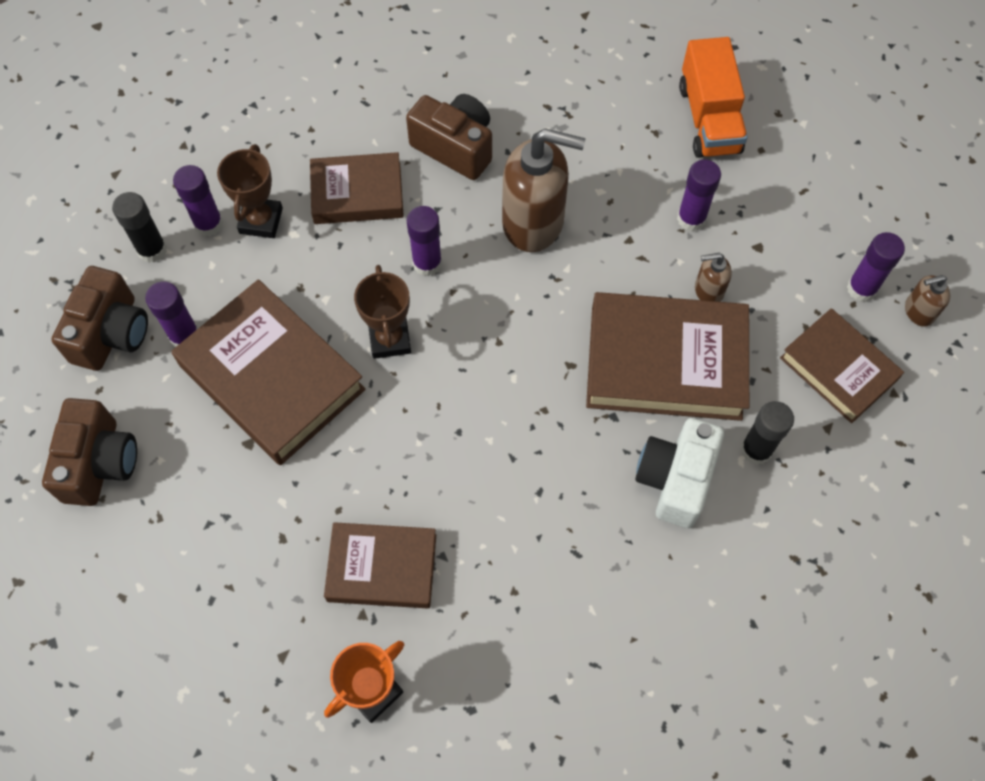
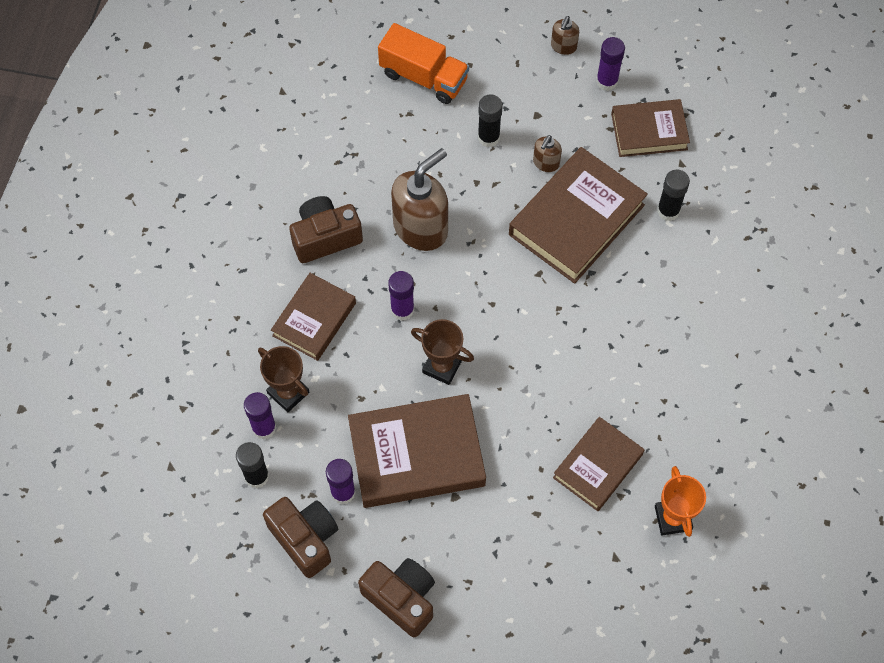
camera: 55 degrees left, 0 degrees up
(675, 480) = (656, 266): white camera -> none
(691, 218) = (488, 137): purple glue stick -> black glue stick
(918, 311) = (644, 63): brown soap dispenser -> brown soap dispenser (563, 46)

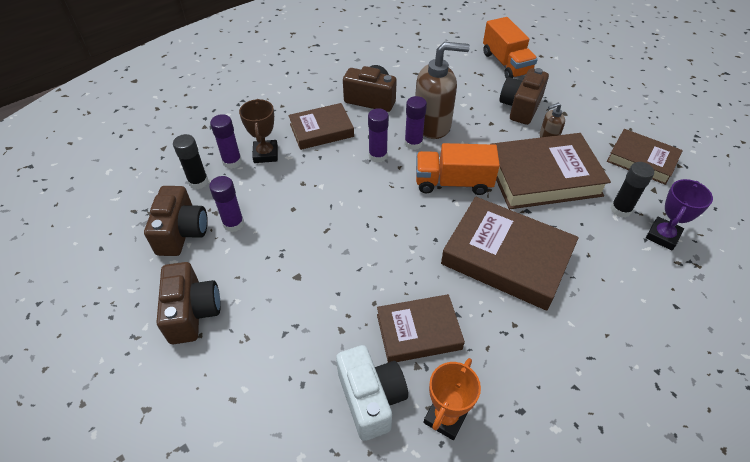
camera: 40 degrees right, 15 degrees down
(416, 455) = (300, 235): brown book -> brown book (506, 257)
(442, 366) = (370, 198): brown trophy -> none
(488, 137) = (520, 107): black glue stick -> brown camera
(501, 289) = (453, 182): none -> orange truck
(563, 46) = (613, 92): brown soap dispenser -> none
(607, 81) = (630, 121): purple glue stick -> purple glue stick (413, 143)
(609, 548) = (371, 399): none -> white camera
(719, 216) = (662, 236): none -> purple trophy

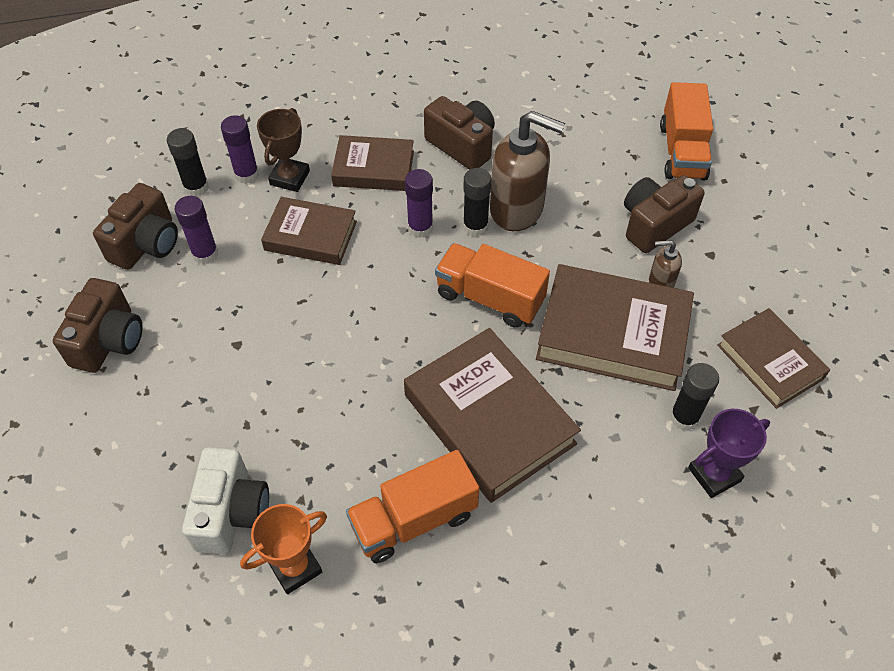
camera: 25 degrees right, 5 degrees up
(413, 143) = (475, 226): purple glue stick -> black glue stick
(418, 332) = (327, 463): brown book -> brown book (310, 236)
(505, 344) = (414, 519): none -> orange truck

